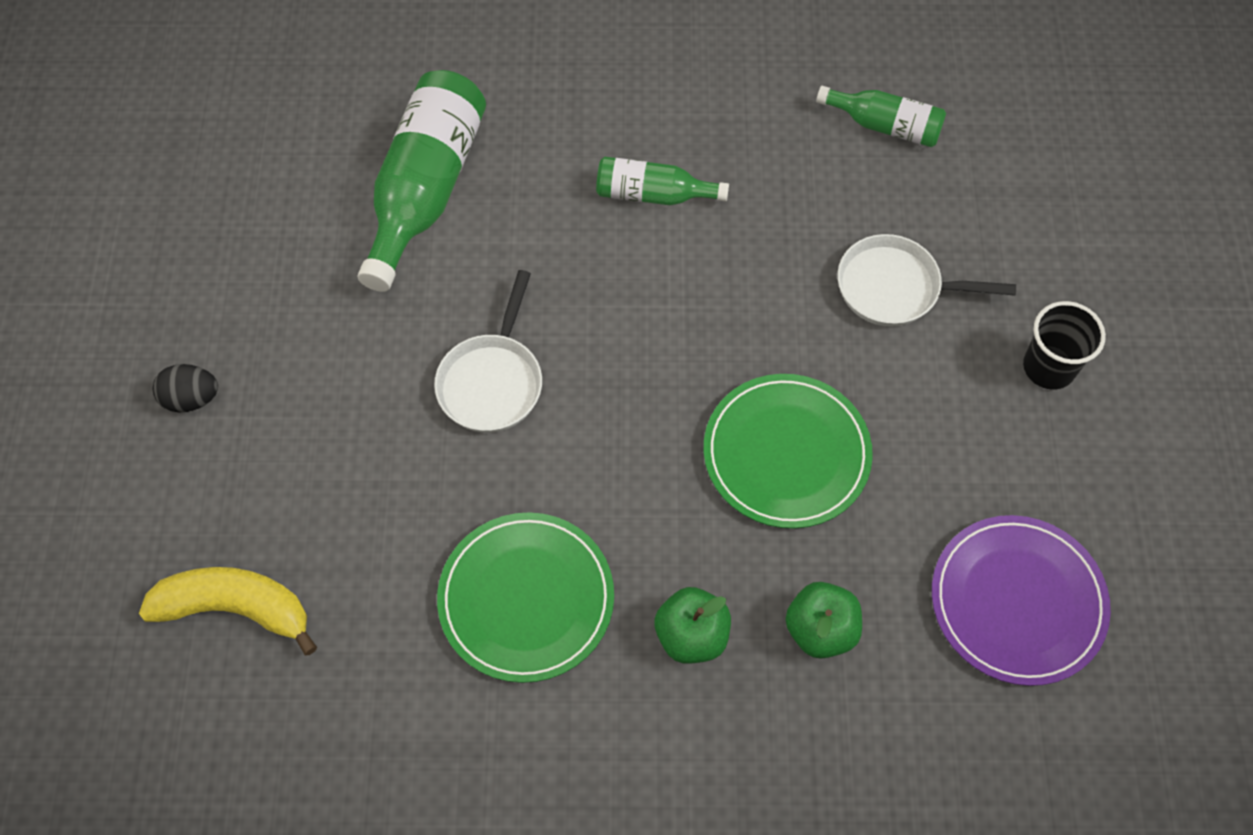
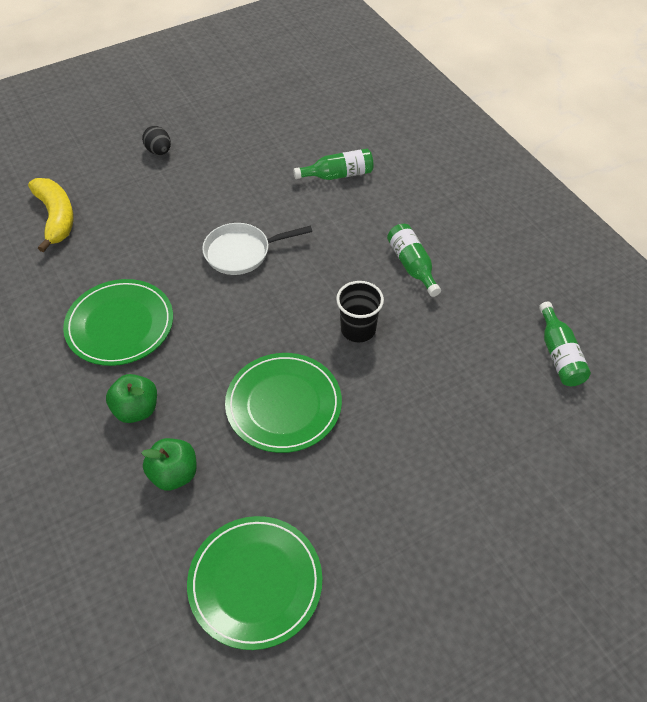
camera: 60 degrees right, 10 degrees down
(425, 190) = (338, 175): green bottle -> green bottle, size x0.55
(895, 288) = (442, 411): white pan -> none
(1017, 602) = (255, 582): purple plate -> green plate
(1048, 367) = (449, 528): black cup -> black cup (358, 329)

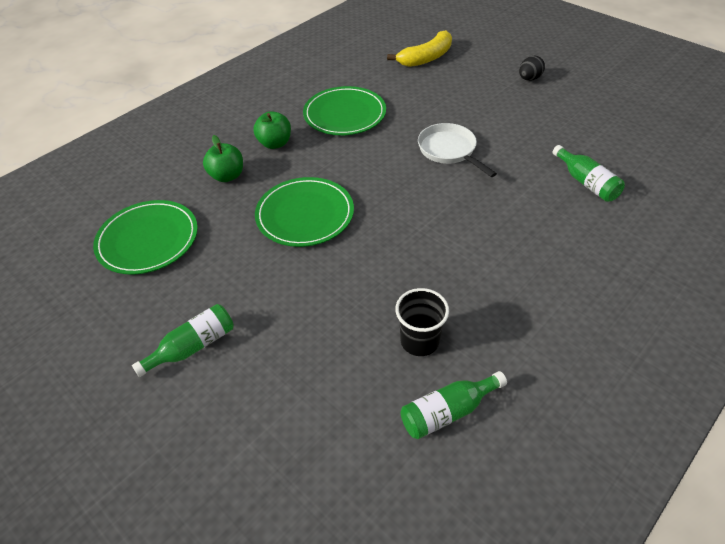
camera: 75 degrees right, 5 degrees down
(358, 329) = (402, 240): black cup -> black cup (419, 341)
(412, 265) = (502, 261): green bottle -> green bottle (193, 346)

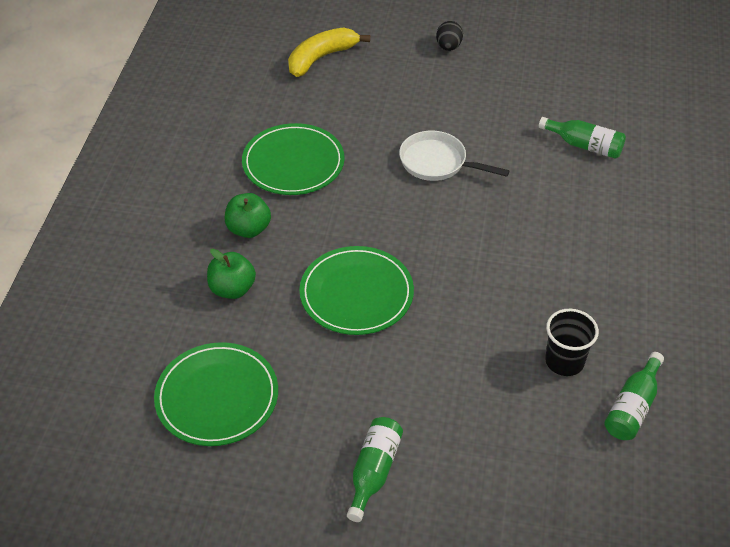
camera: 35 degrees left, 0 degrees up
(426, 58) = (321, 58): yellow banana -> yellow banana turned 150 degrees counterclockwise

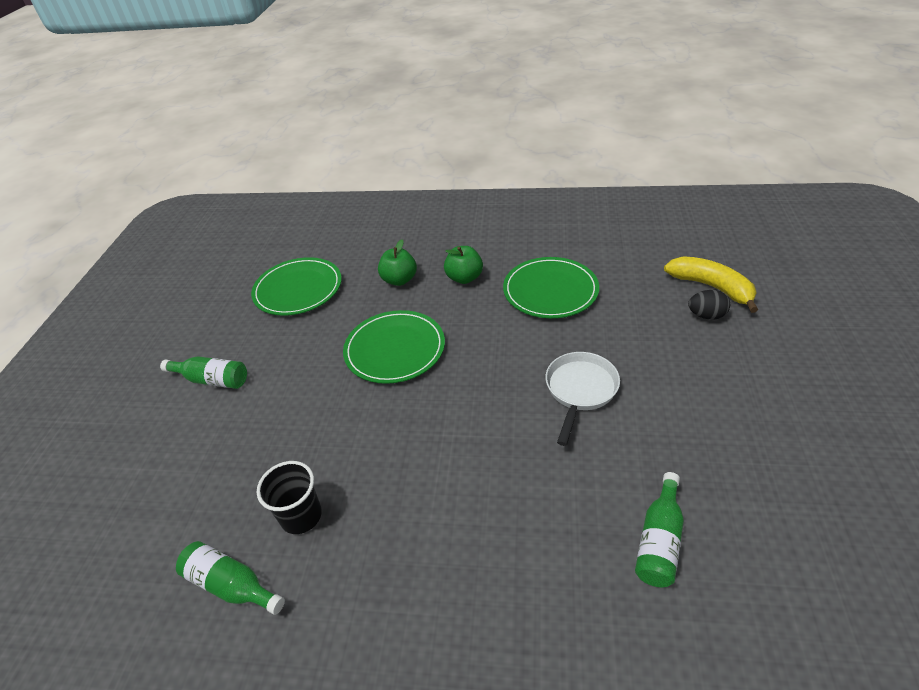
camera: 90 degrees right, 5 degrees down
(448, 47) = (793, 384): black egg -> black egg (706, 315)

